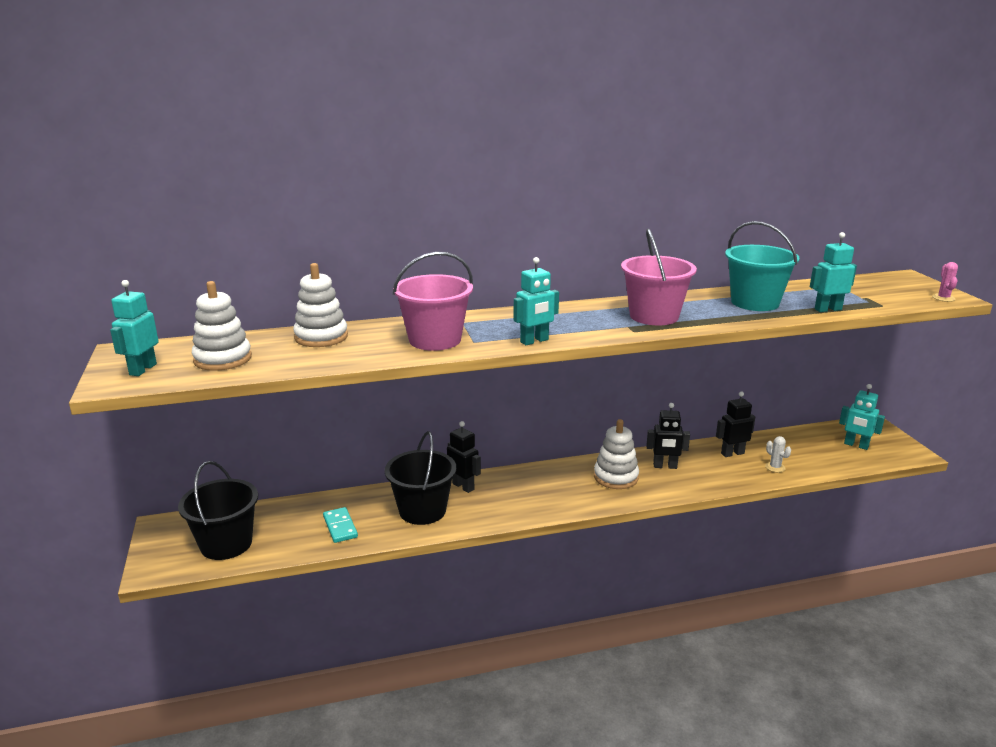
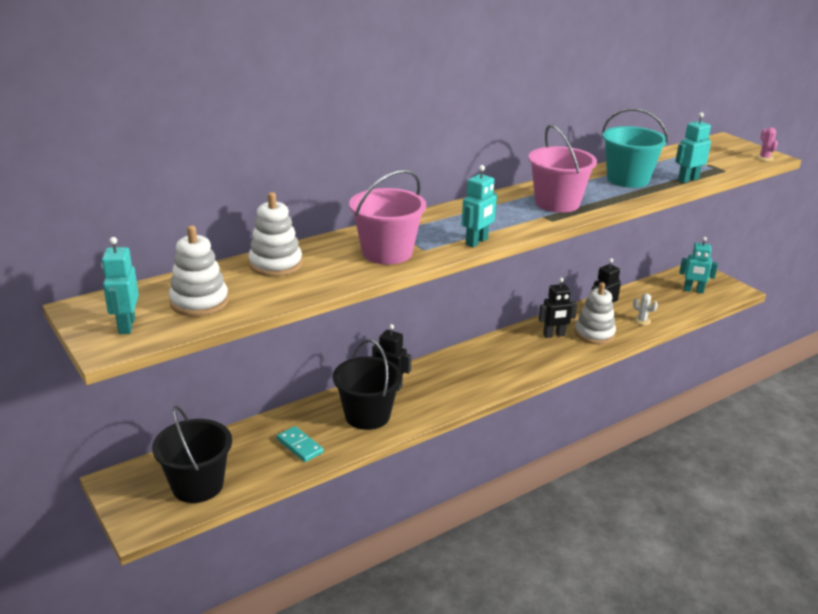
camera: 20 degrees left, 5 degrees up
(616, 477) = (519, 352): white stacking toy -> white stacking toy (594, 334)

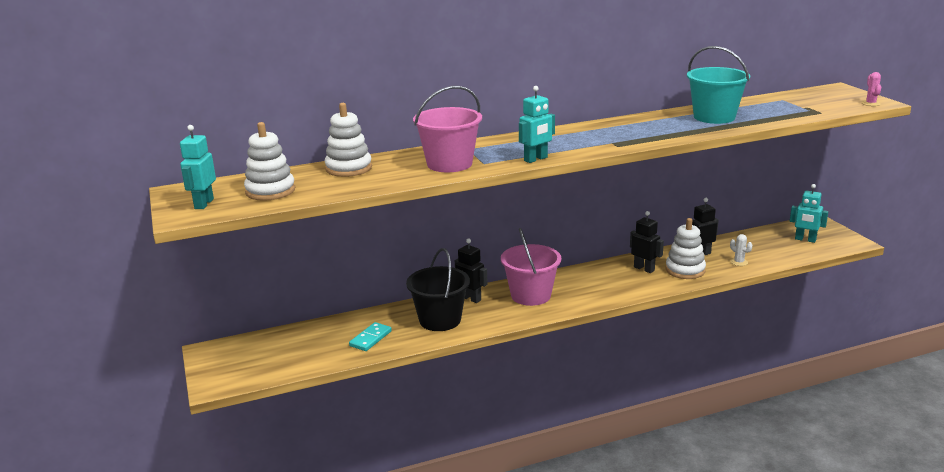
camera: 15 degrees right, 5 degrees down
(197, 485) = (273, 360): black bucket -> none
(299, 446) = (370, 338): turquoise domino -> turquoise domino turned 60 degrees clockwise
(554, 335) = (644, 269): black robot -> black robot turned 135 degrees counterclockwise
(557, 203) = (631, 133): pink bucket -> pink bucket (531, 295)
(688, 179) = (776, 118): turquoise robot -> none

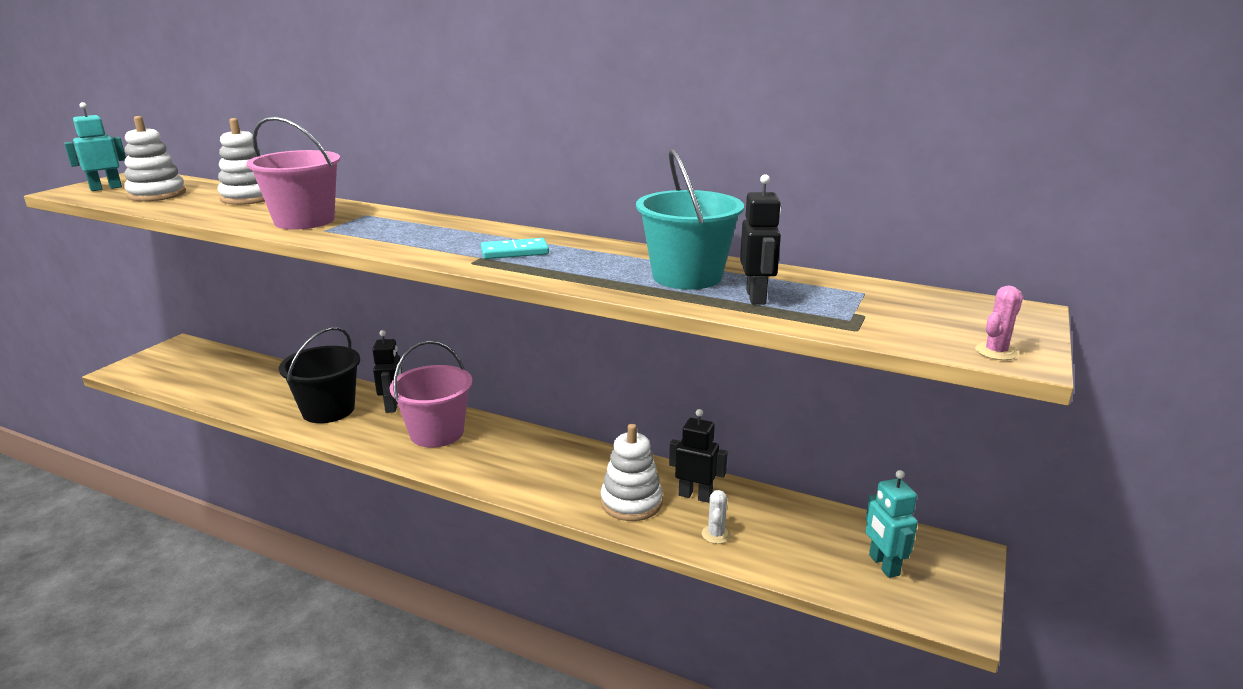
camera: 45 degrees right, 0 degrees up
(370, 338) = (258, 395): turquoise domino -> turquoise domino (515, 252)
(536, 159) = (365, 244): turquoise robot -> none
(644, 269) = (595, 473): black robot -> black robot (756, 297)

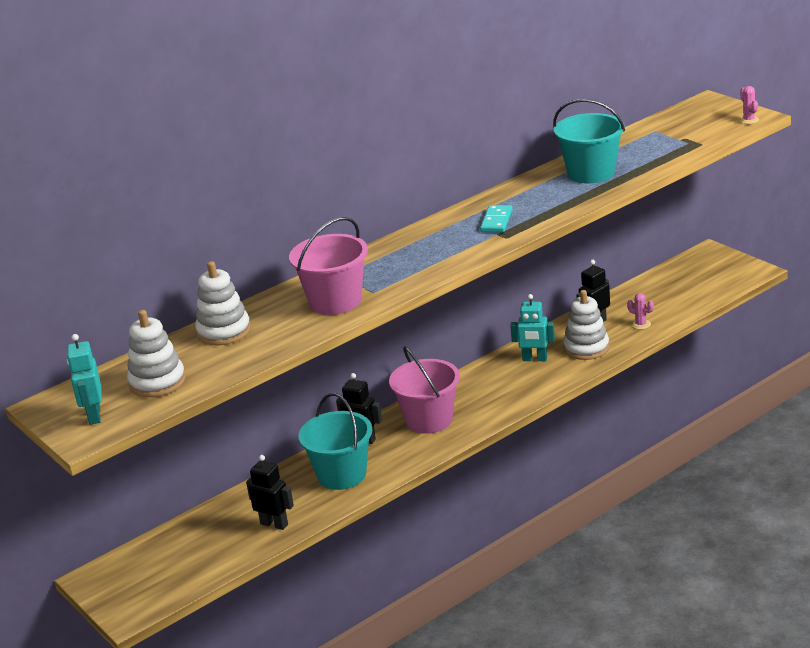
camera: 60 degrees left, 5 degrees up
(328, 410) = (342, 475): black bucket -> turquoise bucket
(716, 534) = (641, 324): white cactus -> pink cactus
(756, 297) = (639, 159): black robot -> black robot (274, 524)
(883, 565) = (702, 278): turquoise robot -> turquoise robot (534, 359)

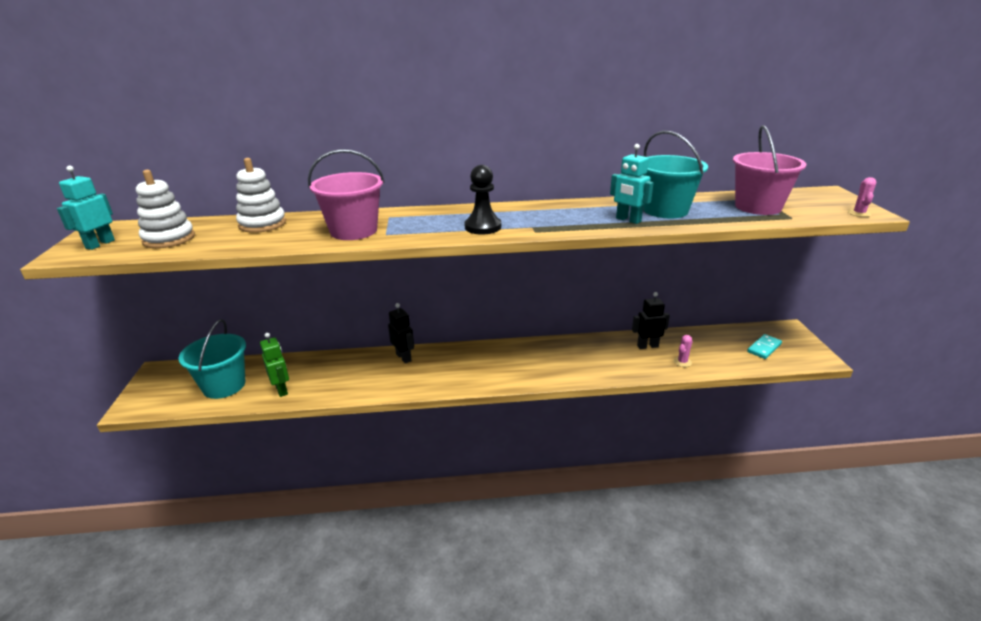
camera: 30 degrees right, 0 degrees up
(274, 524) = (282, 390): black robot -> green robot
(342, 475) = (361, 376): turquoise bucket -> turquoise bucket (224, 386)
(429, 420) = (458, 364): pink bucket -> pink bucket (758, 207)
(452, 251) = (483, 227): none -> black pawn
(496, 221) = (545, 218): turquoise domino -> turquoise domino (764, 348)
(534, 359) = (576, 353): turquoise robot -> turquoise robot (628, 220)
(586, 348) = (622, 362): white stacking toy -> none
(641, 324) = (682, 362): pink cactus -> pink cactus turned 60 degrees clockwise

